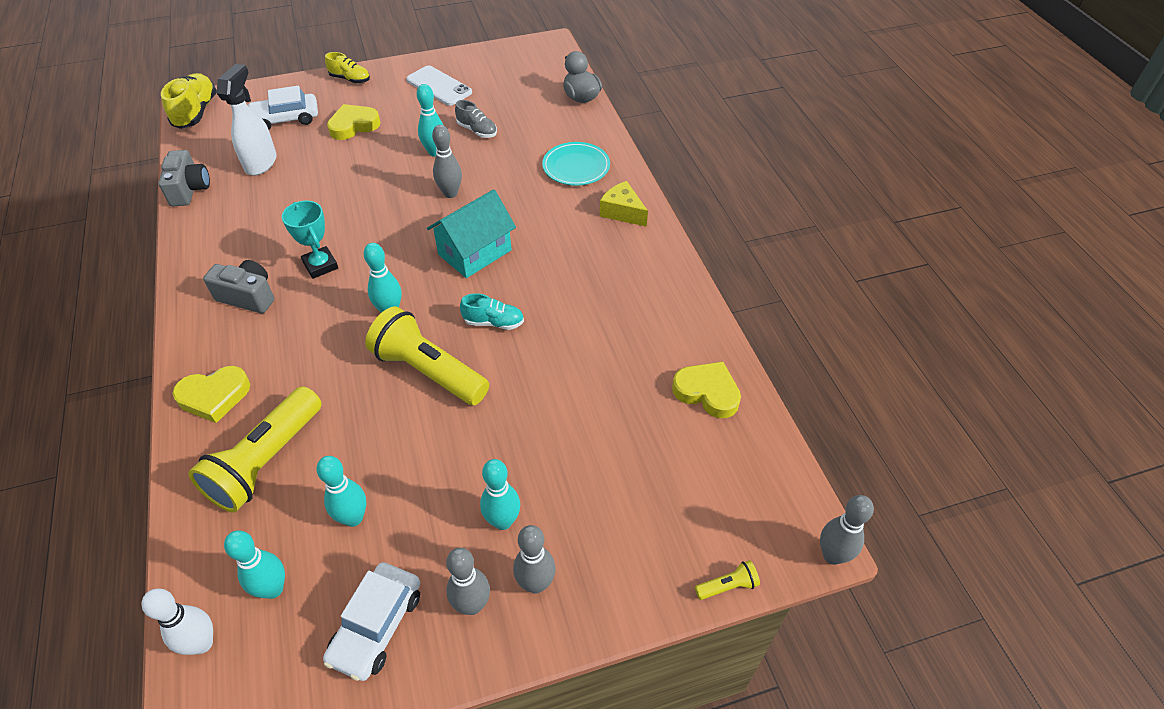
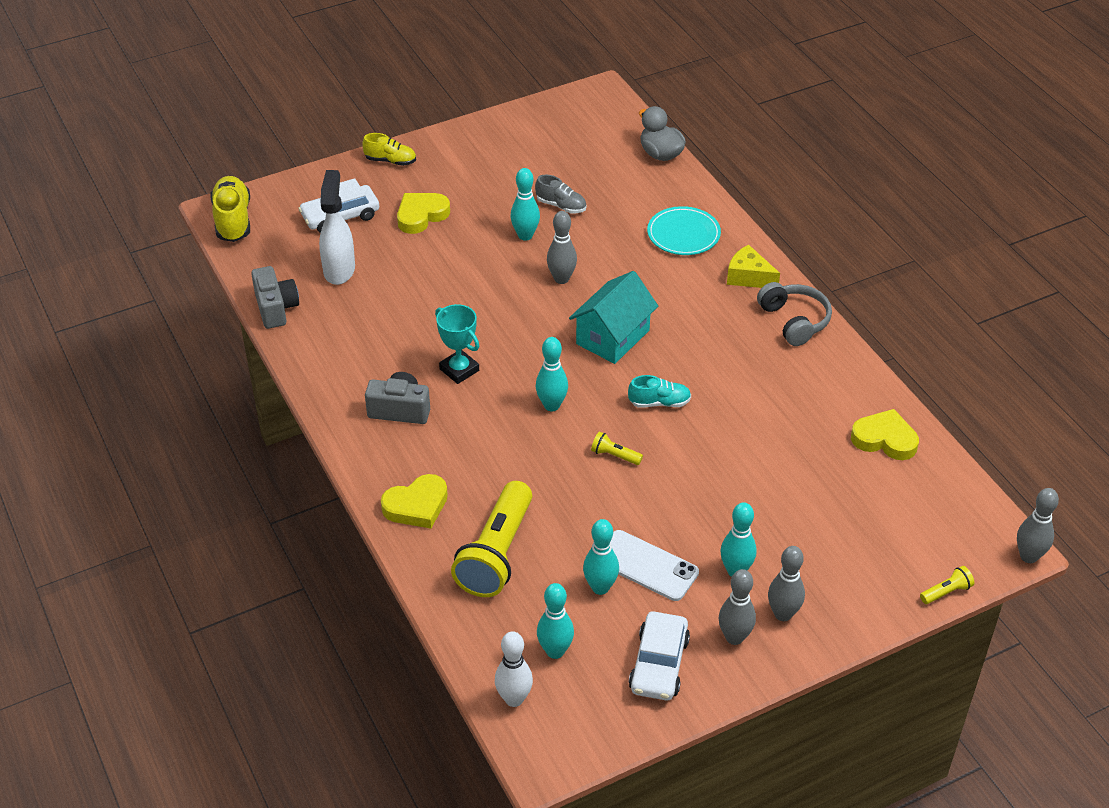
camera: 10 degrees left, 5 degrees down
(428, 371) = (614, 455): yellow flashlight -> yellow flashlight, size x0.41
(439, 86) = (496, 158): white phone -> white phone (646, 566)
(652, 258) = (794, 321): none -> grey headphones

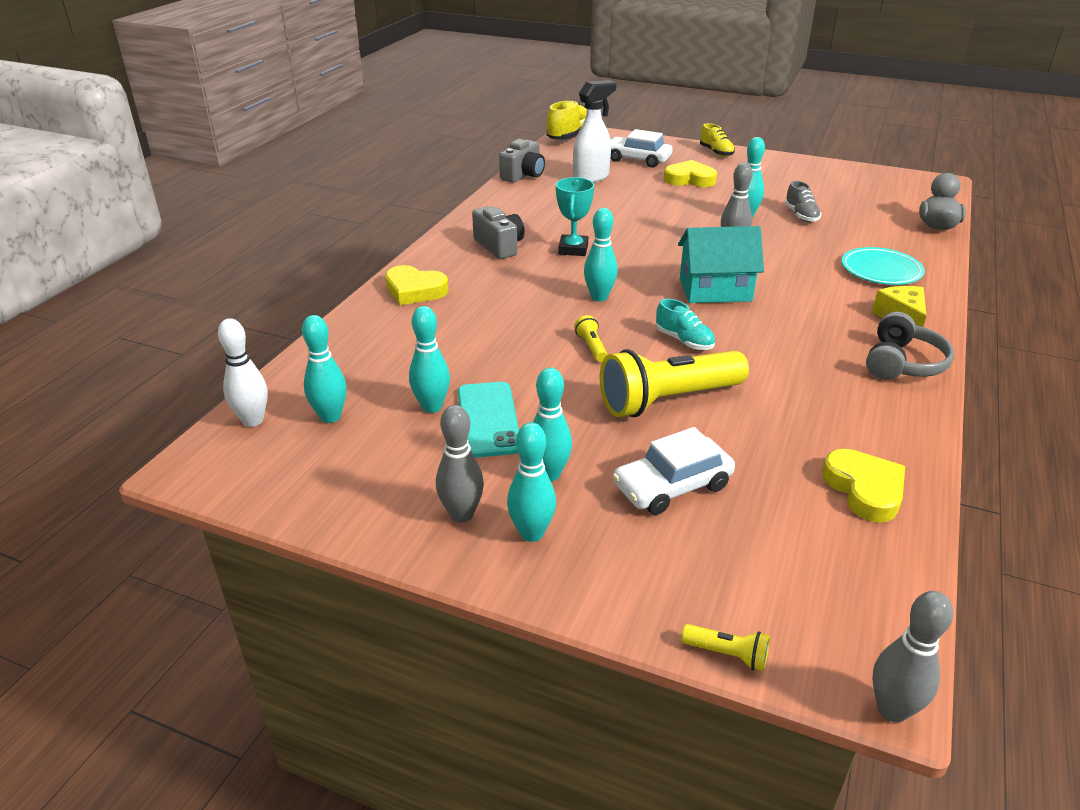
camera: 50 degrees right, 10 degrees down
(496, 554) = (408, 342): yellow flashlight -> yellow flashlight (667, 400)
(646, 566) = (488, 419): white phone -> turquoise phone
(659, 664) = (375, 482): white car -> white car (672, 486)
(783, 614) = (531, 533): grey bowling pin -> turquoise bowling pin

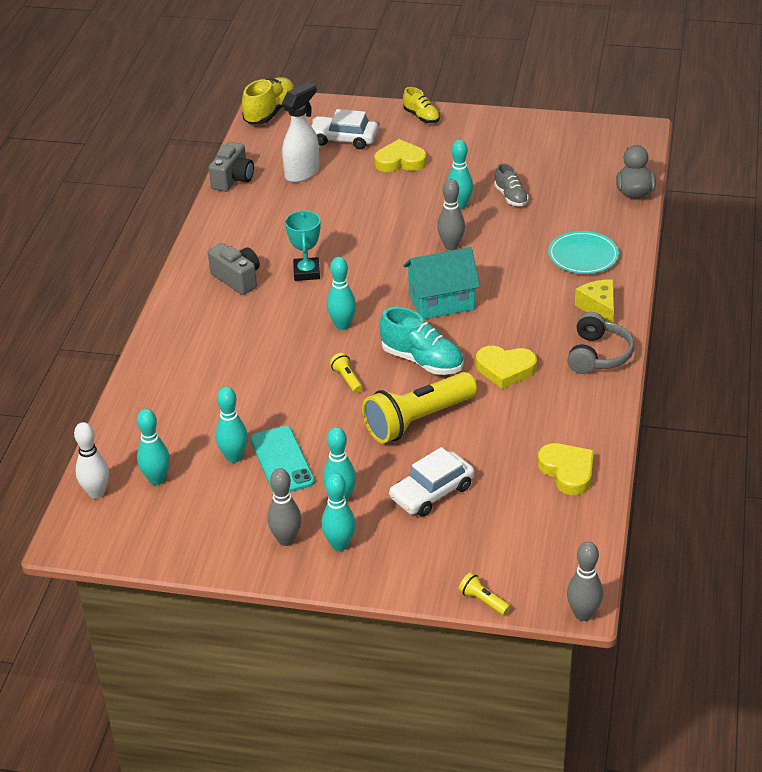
camera: 10 degrees left, 5 degrees up
(415, 290) = (177, 343): yellow heart -> yellow heart (505, 369)
(684, 341) = (422, 361): turquoise shoe -> turquoise shoe, size x1.62
(727, 654) = (483, 600): yellow flashlight -> yellow flashlight turned 150 degrees counterclockwise

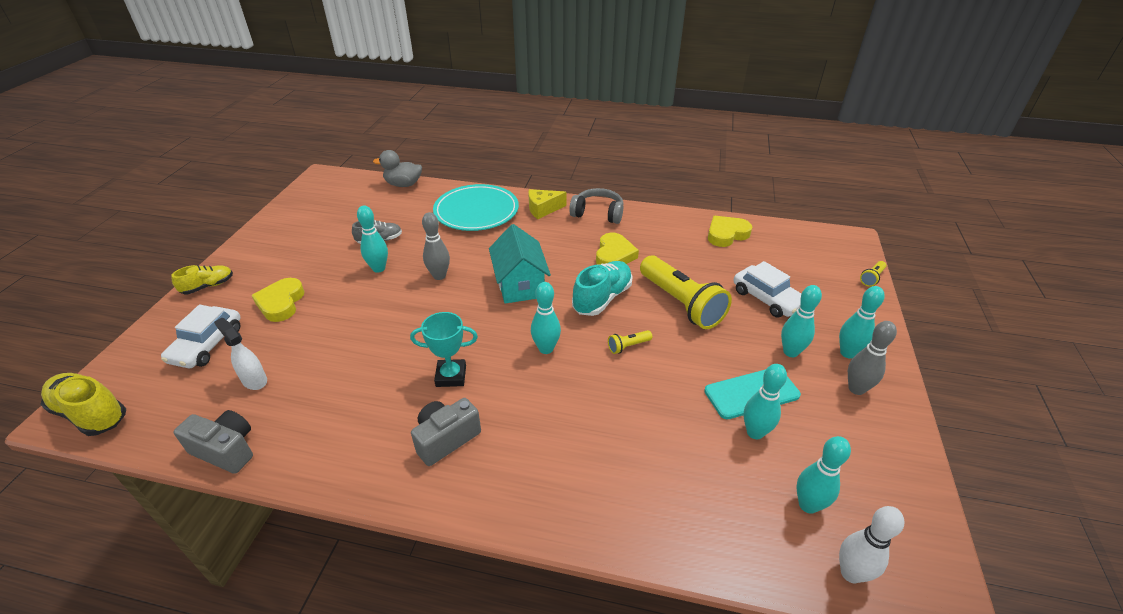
camera: 90 degrees left, 0 degrees up
(302, 173) = (254, 380): white spray bottle -> white spray bottle, size x0.66
(583, 256) = (476, 211): turquoise plate -> turquoise plate, size x1.51
(583, 614) = (862, 237): grey bowling pin -> none

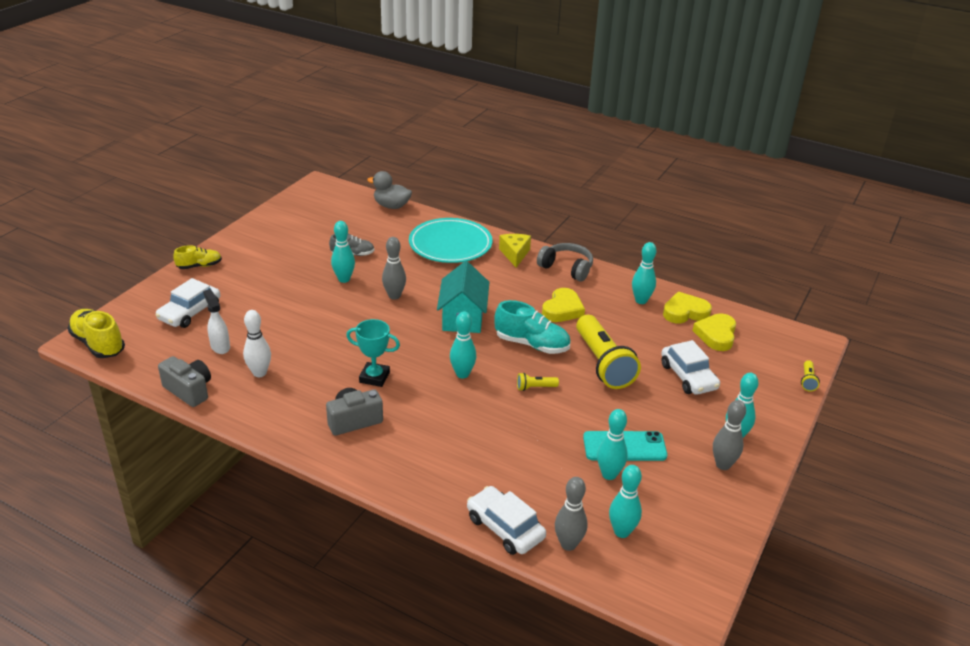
camera: 15 degrees right, 5 degrees down
(281, 303) = (254, 292): yellow heart -> yellow heart (716, 335)
(543, 209) = (515, 254): yellow cheese -> yellow cheese turned 90 degrees clockwise
(602, 298) = (532, 344): turquoise shoe -> turquoise shoe turned 60 degrees clockwise
(680, 540) = (505, 528): none -> white car
(761, 541) = (568, 544): none -> grey bowling pin
(790, 352) = (681, 424): turquoise bowling pin -> turquoise bowling pin (641, 300)
(851, 573) = (627, 580): white bowling pin -> white bowling pin (259, 373)
(871, 278) = (807, 381): yellow flashlight -> yellow flashlight turned 45 degrees counterclockwise

